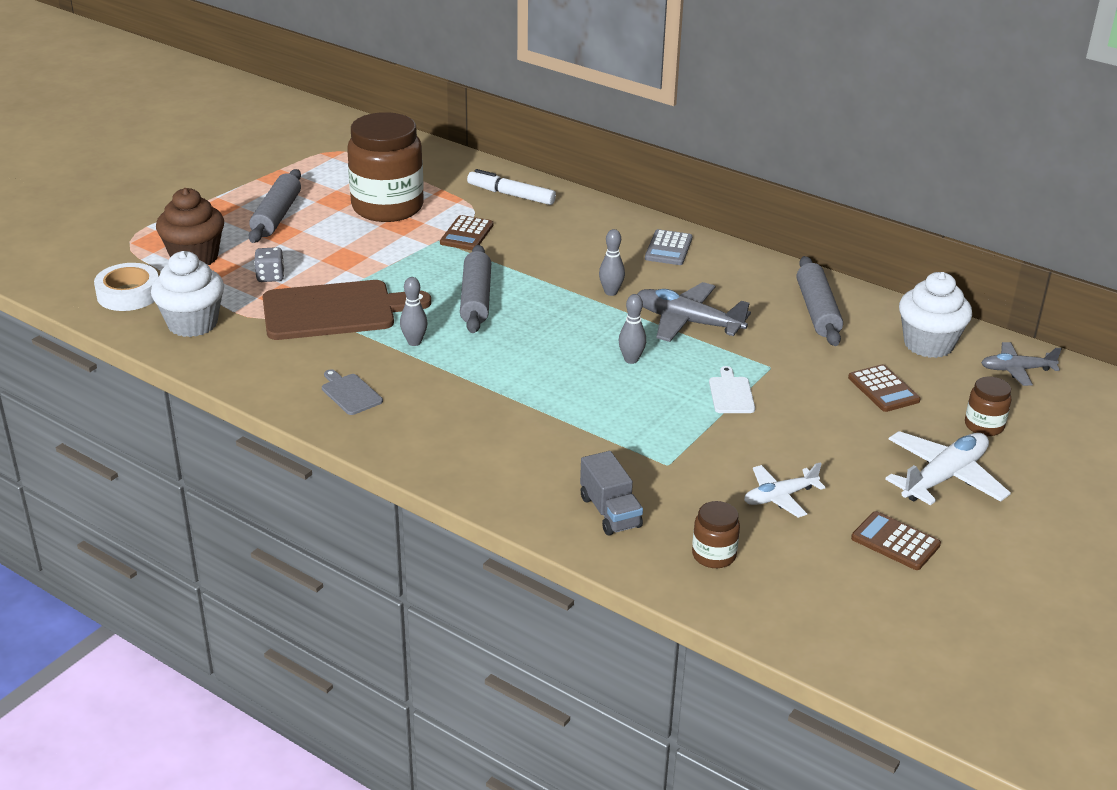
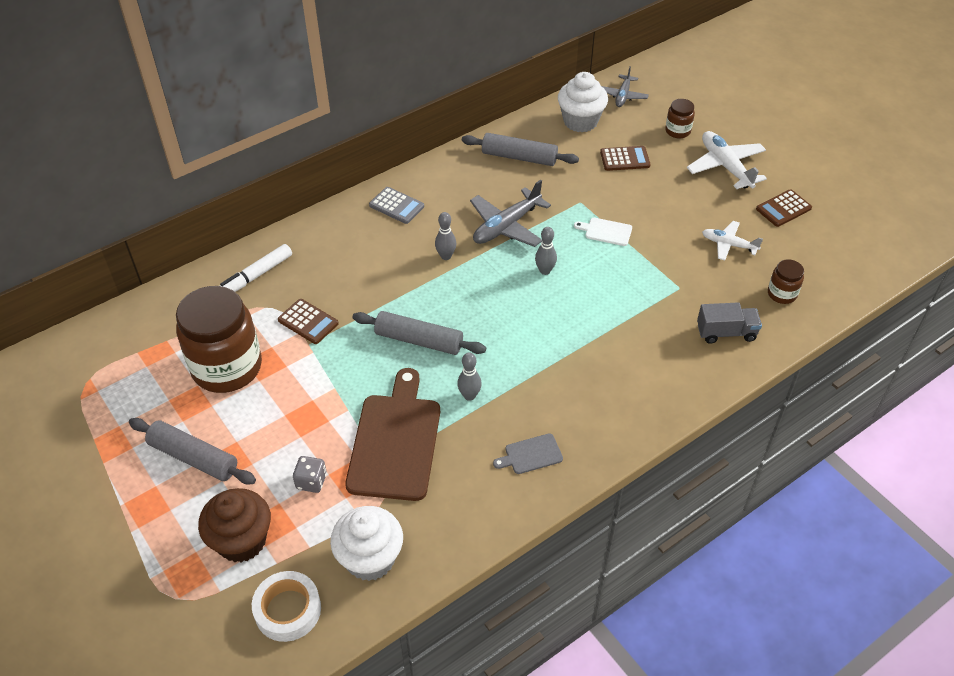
camera: 70 degrees left, 15 degrees up
(779, 497) = (728, 245): white plane -> white plane turned 120 degrees clockwise

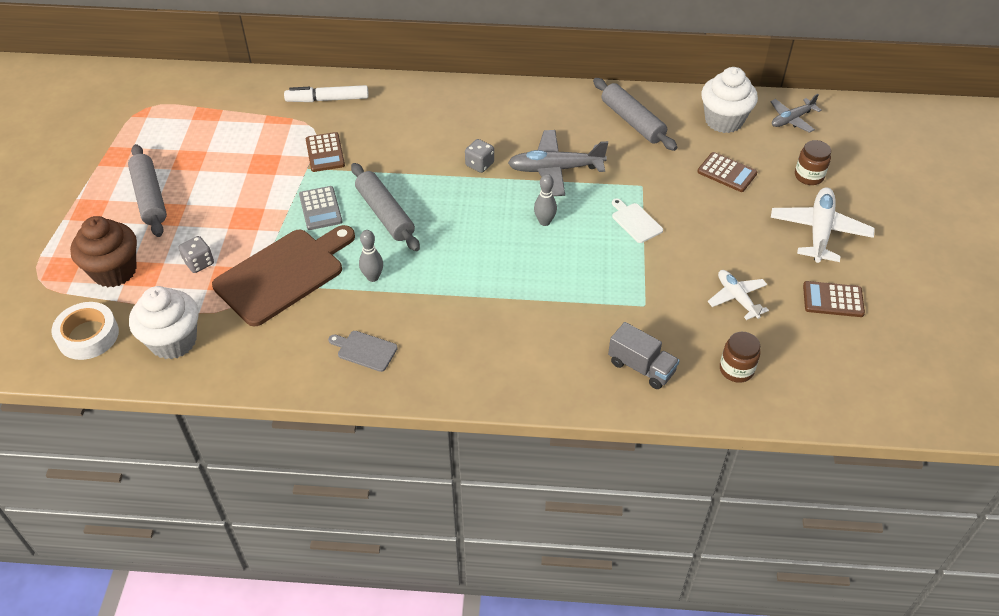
camera: 40 degrees right, 0 degrees up
(227, 367) = (238, 151): brown jar -> none
(396, 206) = (487, 105): grey calculator -> grey calculator (320, 208)
(446, 256) = (479, 164): grey bowling pin -> grey dice

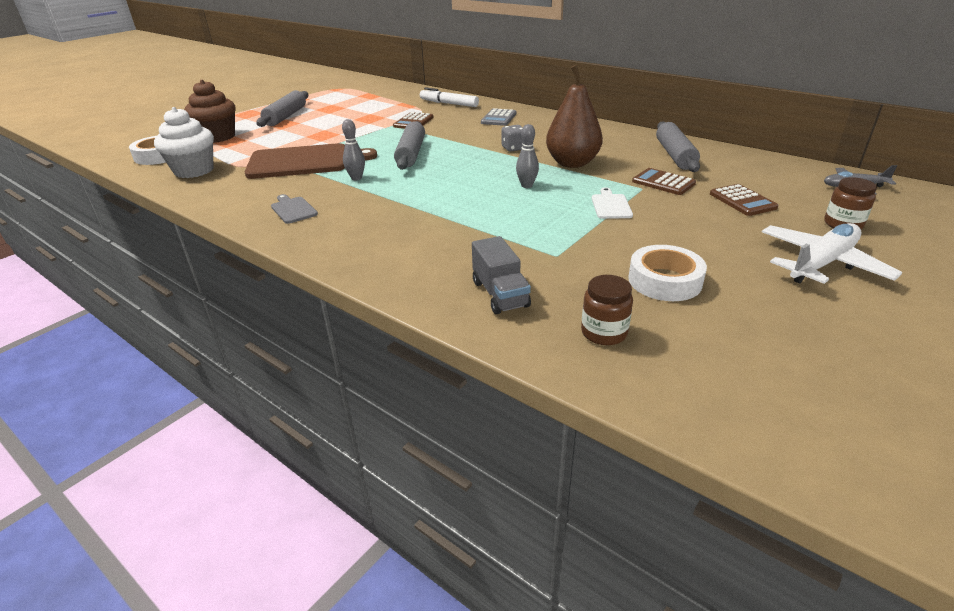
camera: 35 degrees right, 15 degrees down
(199, 263) = (265, 145): grey dice -> none
(320, 208) = (373, 142): grey calculator -> grey calculator (498, 118)
(555, 169) = (572, 163): grey plane -> brown pear
(724, 121) = (771, 172): white cupcake -> none
(736, 298) = (664, 281): white plane -> white tape
(833, 300) = (792, 319): brown calculator -> brown calculator (663, 182)

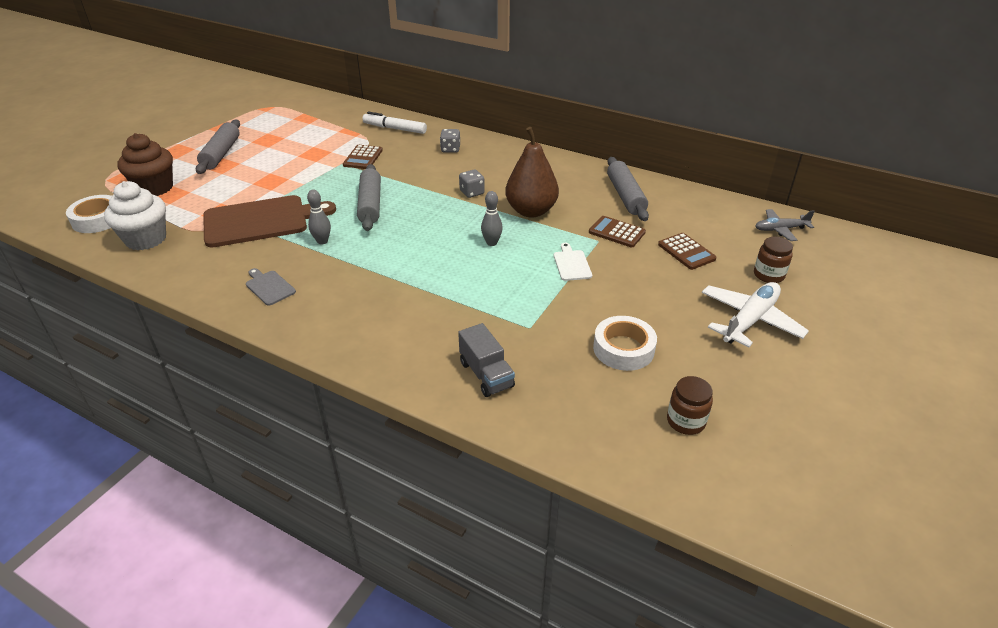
camera: 10 degrees left, 5 degrees up
(498, 118) = (450, 149): grey calculator -> grey dice
(604, 333) = (577, 408): brown jar -> brown jar (685, 421)

